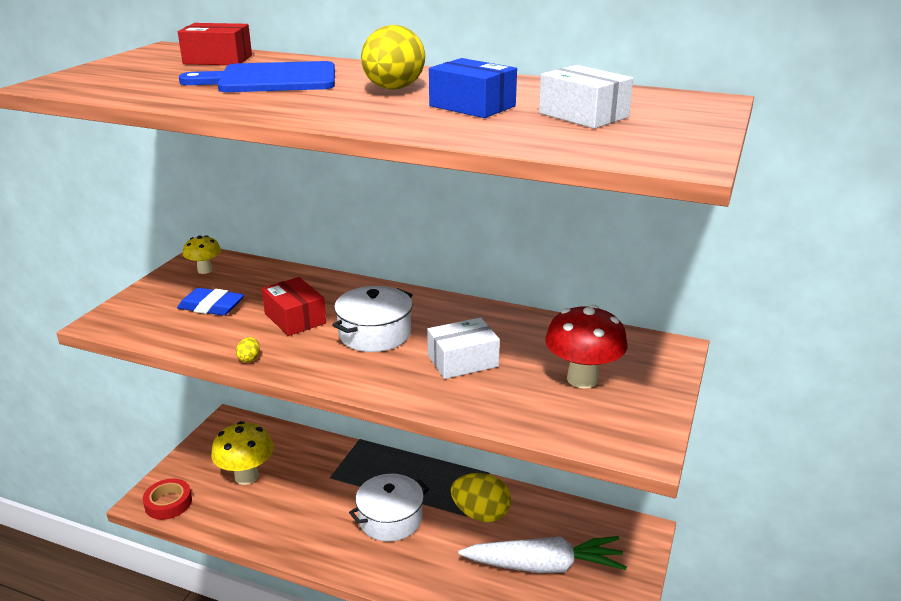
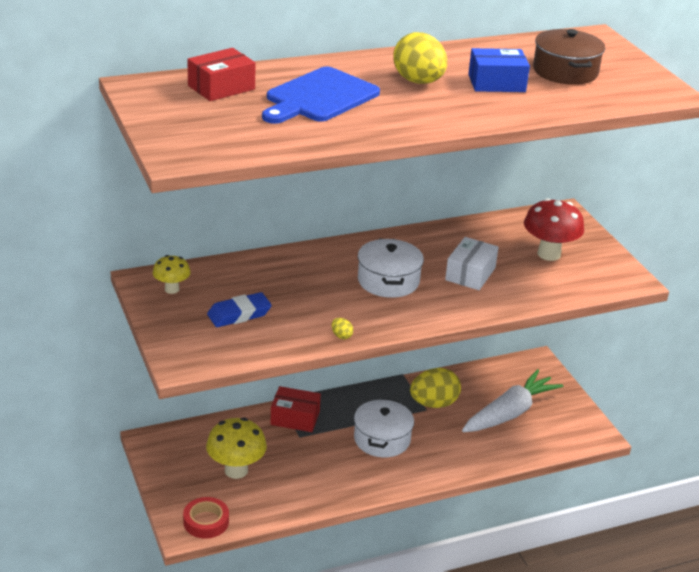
camera: 45 degrees left, 5 degrees up
(295, 318) = (316, 295): red box -> red box (295, 418)
(583, 115) = (565, 71): white box -> brown pot

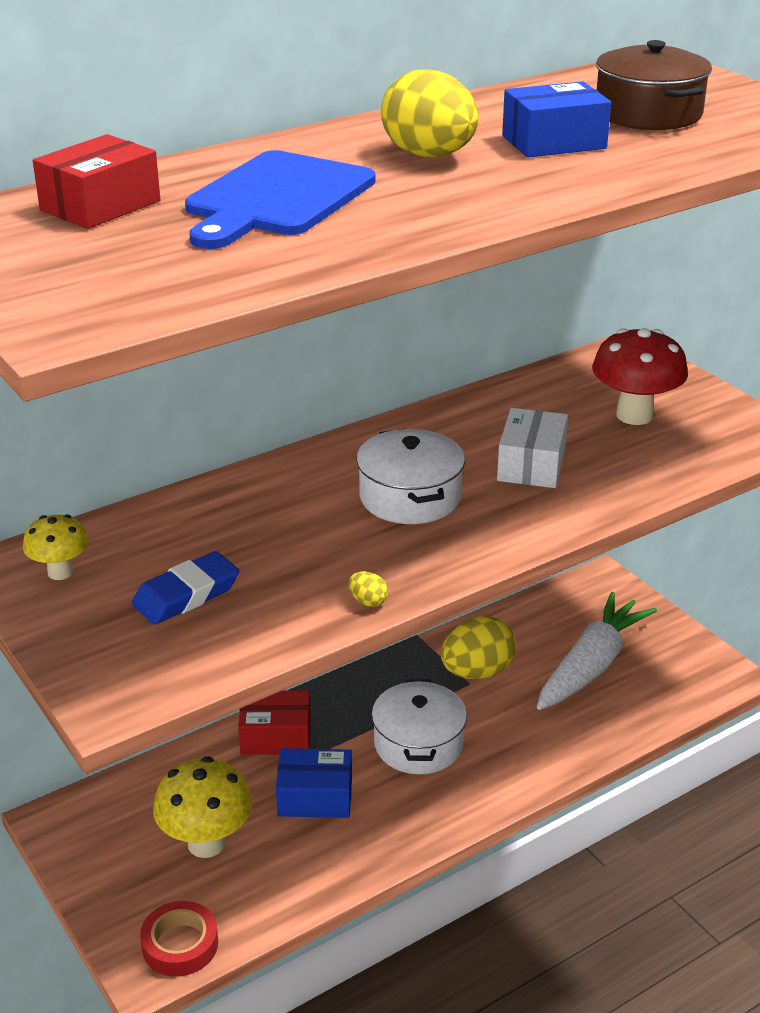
camera: 10 degrees left, 0 degrees up
(308, 457) = (315, 797): none -> blue box

